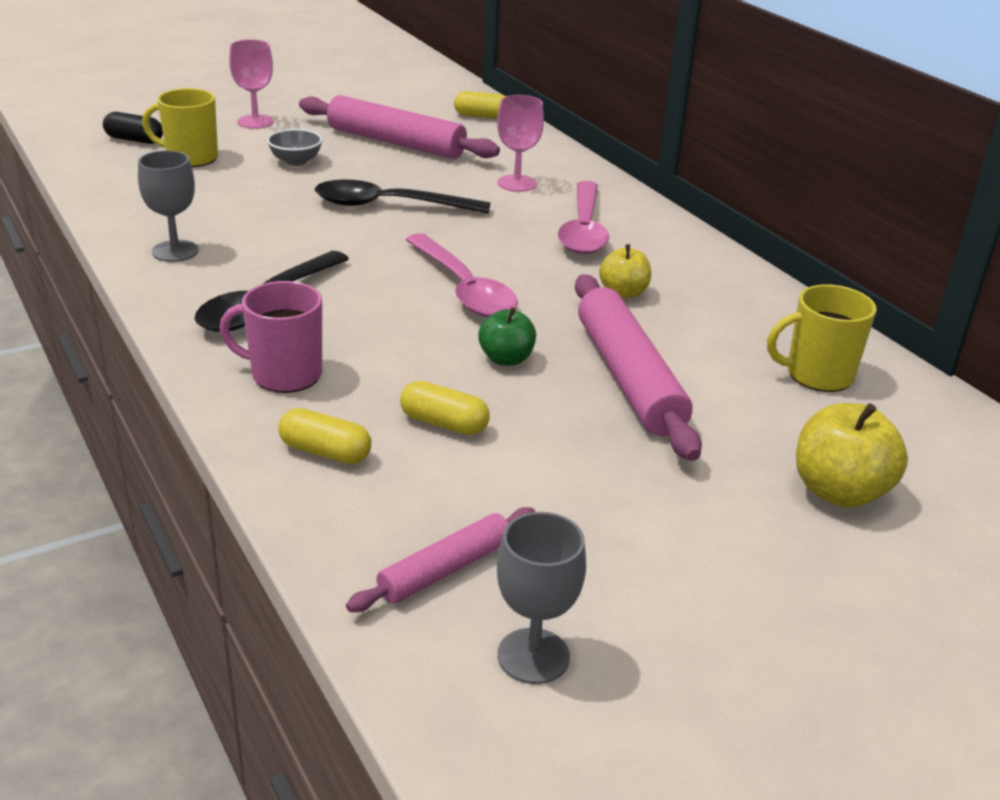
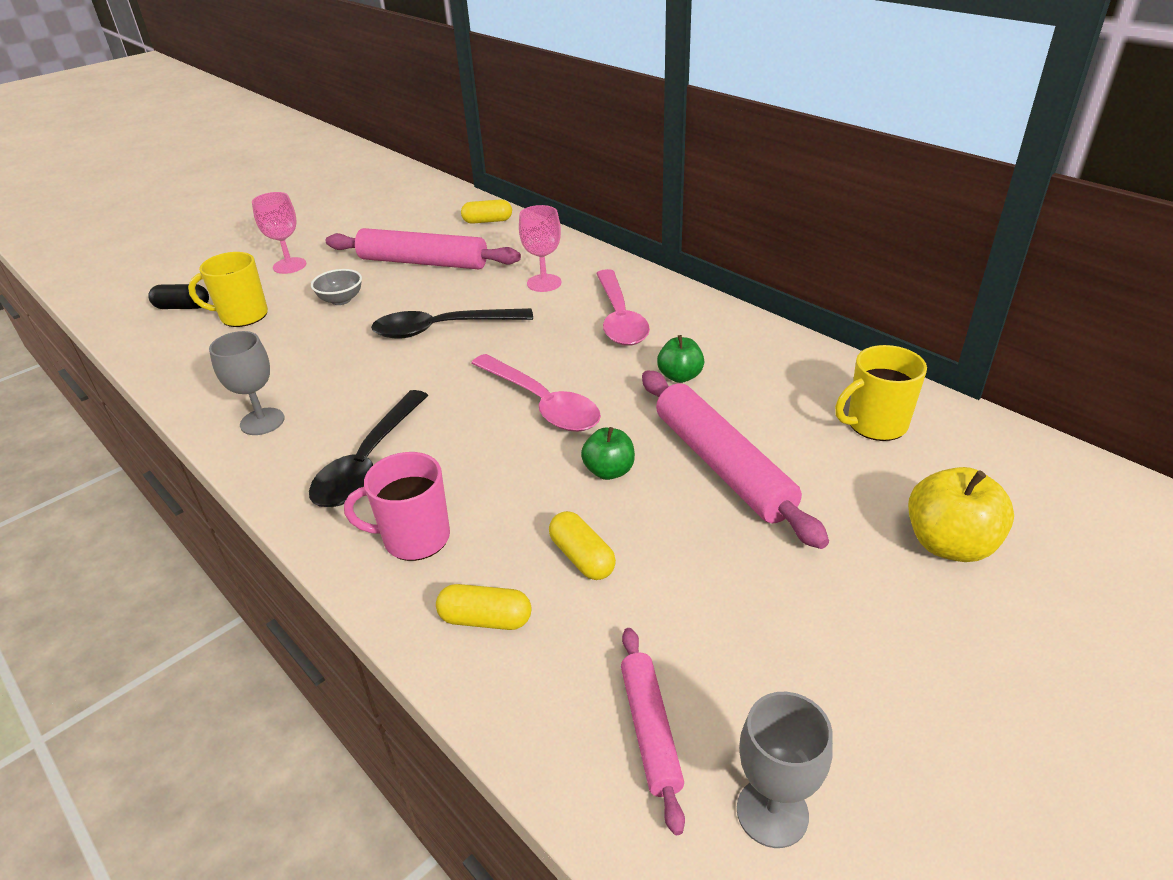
camera: 10 degrees left, 5 degrees up
(444, 423) = (582, 557): yellow capsule -> yellow capsule turned 45 degrees clockwise
(445, 569) = (650, 730): pink rolling pin -> pink rolling pin turned 45 degrees counterclockwise
(623, 293) = (680, 376): yellow apple -> green apple

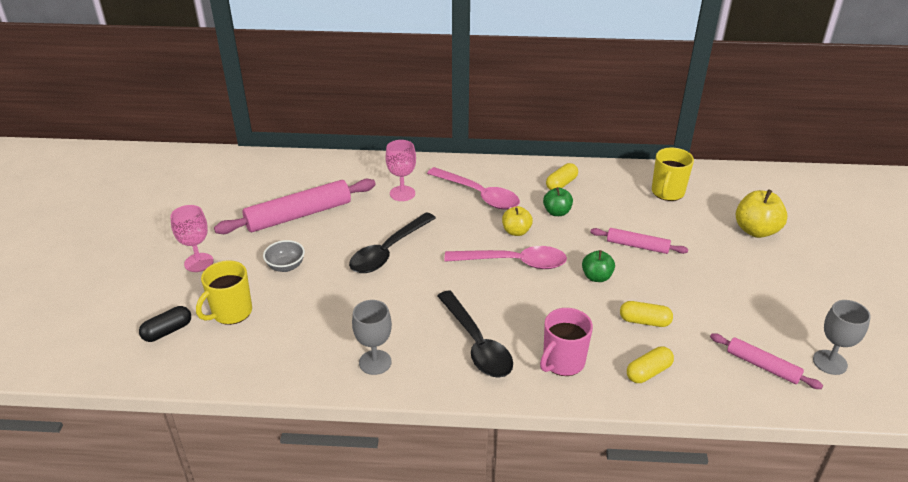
camera: 45 degrees left, 0 degrees up
(487, 221) = (294, 167): yellow capsule -> yellow capsule (561, 184)
(598, 373) = (516, 231): none -> yellow apple
(722, 465) = (637, 246): pink rolling pin -> pink rolling pin, size x0.55

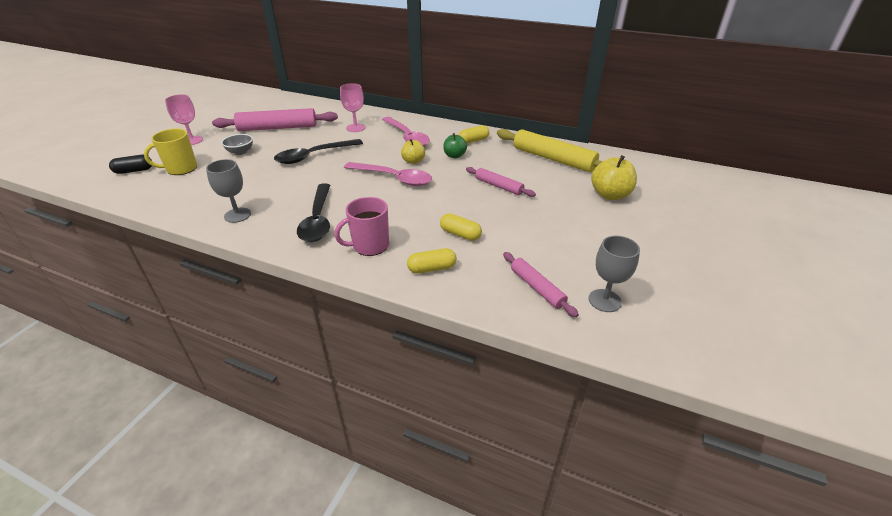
camera: 20 degrees right, 0 degrees up
(596, 277) = (448, 199): green apple -> none
(667, 192) = (553, 159): yellow mug -> yellow rolling pin

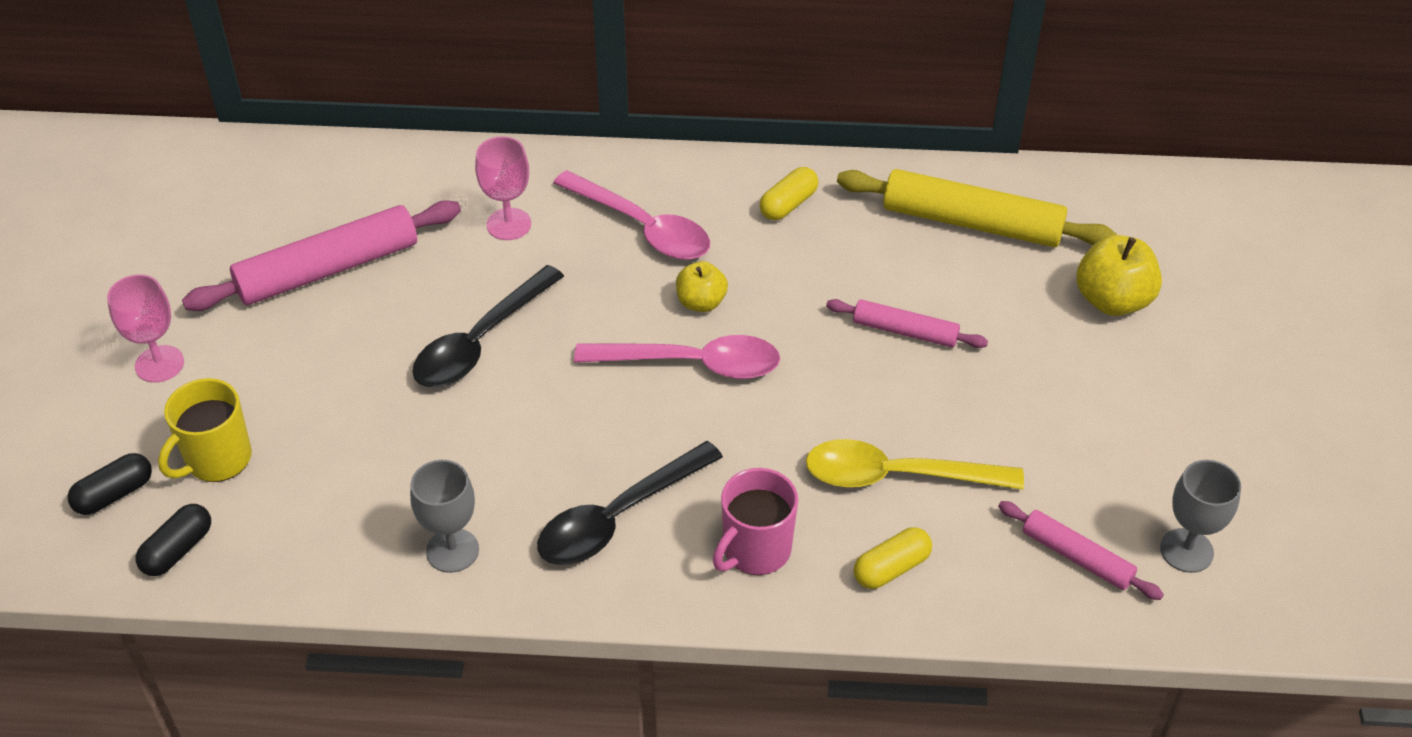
camera: 20 degrees left, 10 degrees up
(135, 191) = (178, 550): none -> black capsule
(240, 152) = (307, 371): grey bowl -> none
(318, 220) = (619, 517): black spoon -> black spoon turned 75 degrees clockwise
(454, 156) = (775, 263): green apple -> none
(460, 234) = (897, 476): yellow capsule -> yellow spoon

